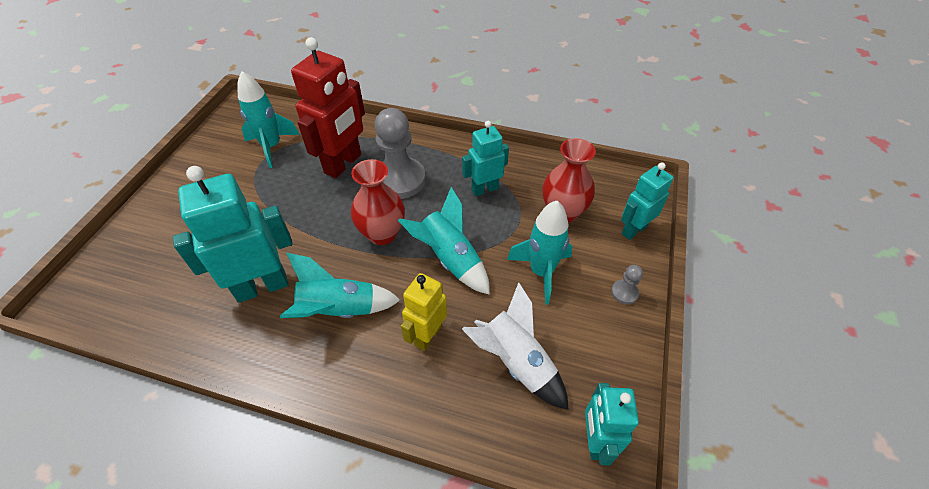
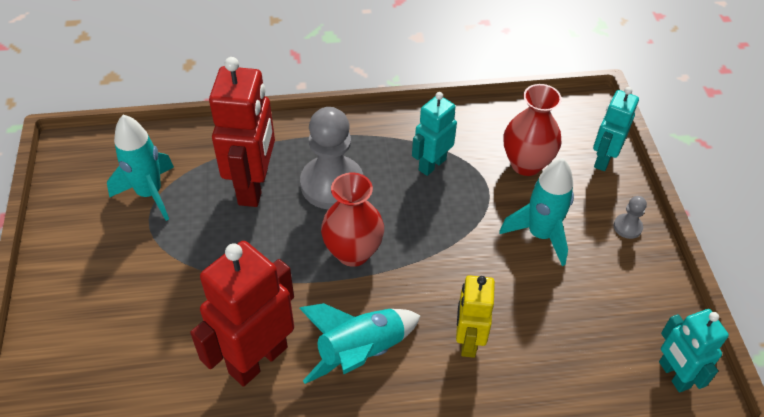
camera: 25 degrees left, 0 degrees up
(262, 286) = (257, 359): turquoise robot -> red robot
(450, 259) = (443, 254): turquoise rocket -> none
(516, 362) = (567, 333): white rocket -> none

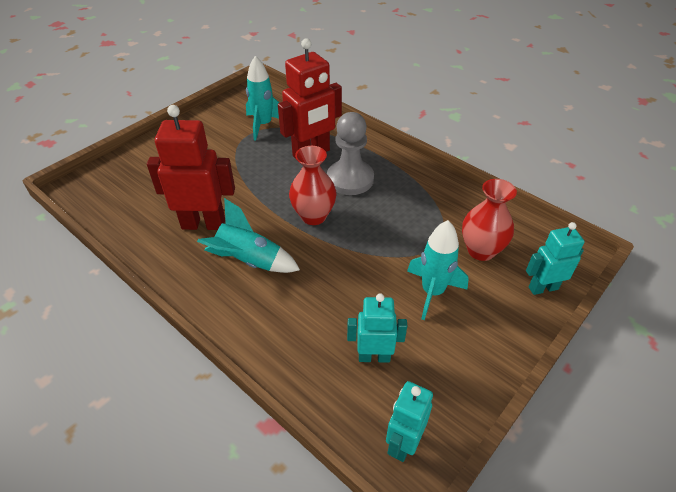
camera: 50 degrees right, 5 degrees down
(432, 164) = (419, 209): turquoise robot -> turquoise robot (374, 356)
(468, 341) = (307, 305): yellow robot -> none
(627, 227) = (502, 337): grey pawn -> none

